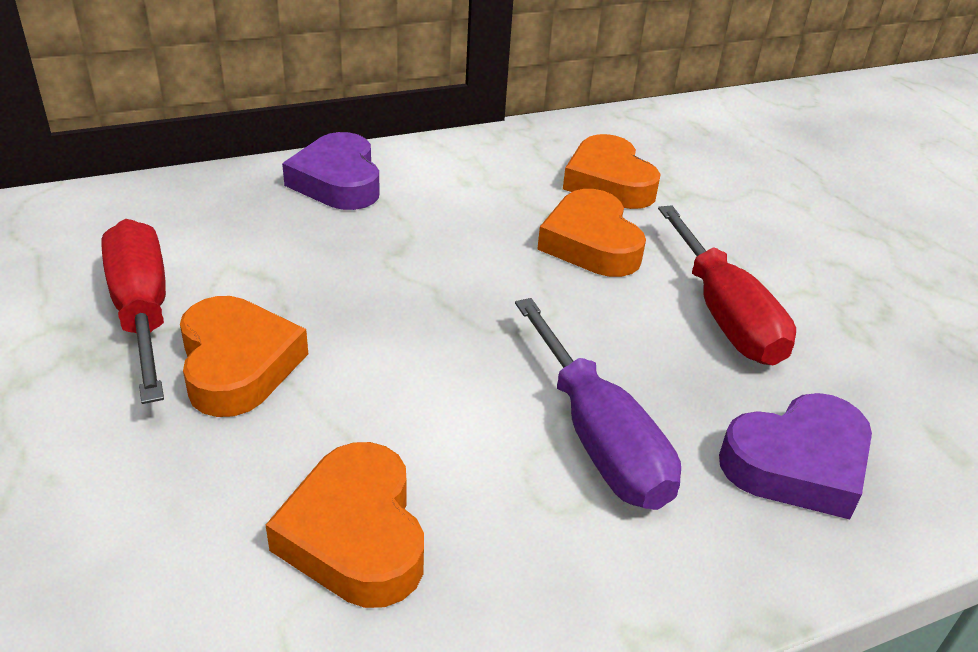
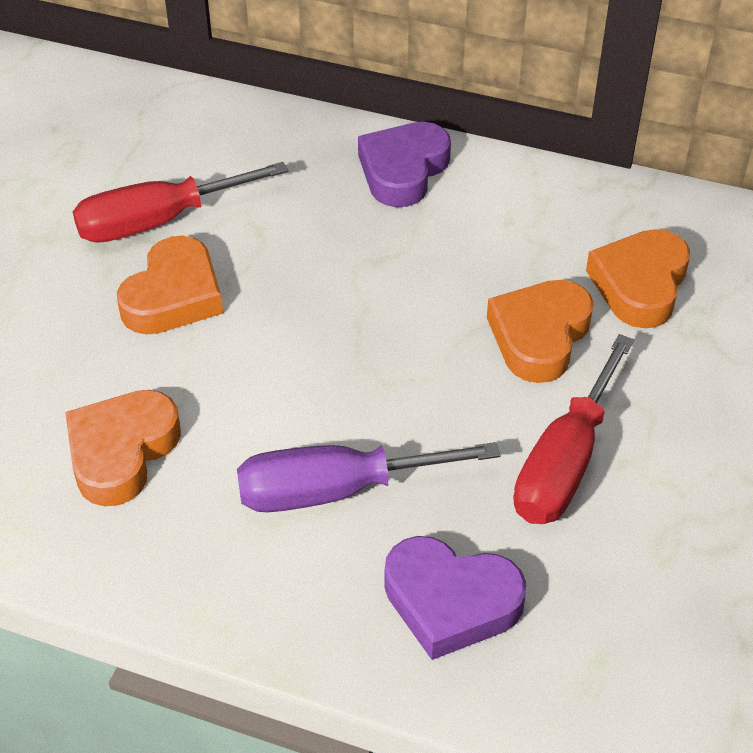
camera: 45 degrees right, 10 degrees up
(142, 311) = (158, 221): red screwdriver -> red screwdriver turned 135 degrees counterclockwise
(598, 438) = (335, 490): purple screwdriver -> purple screwdriver turned 60 degrees clockwise

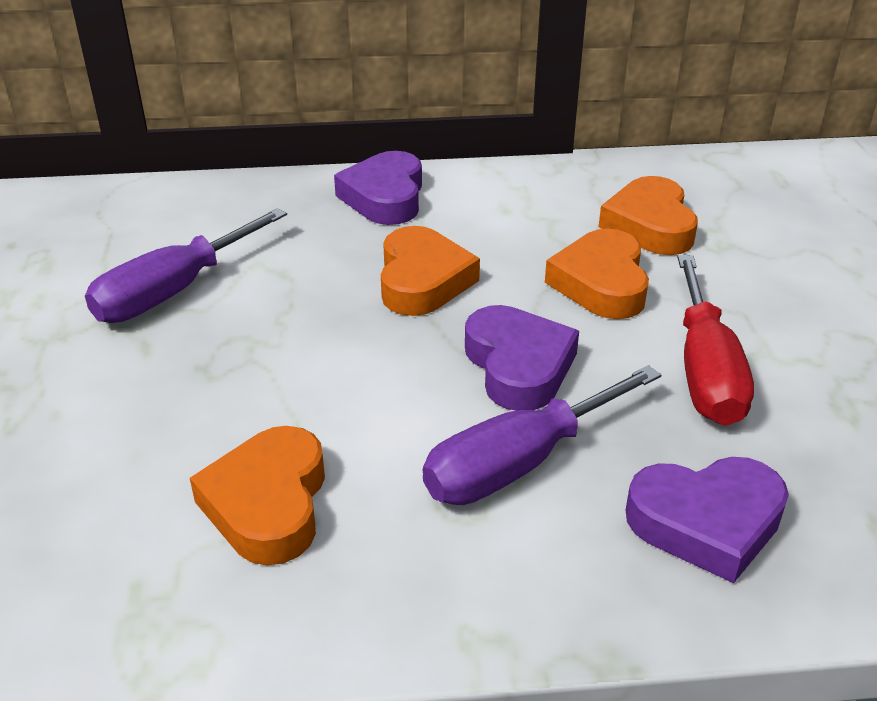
camera: 25 degrees left, 10 degrees down
(158, 221) = (173, 291): red screwdriver -> purple screwdriver
(174, 296) = (231, 347): orange heart -> orange heart (422, 280)
(400, 398) = (518, 366): none -> purple heart

